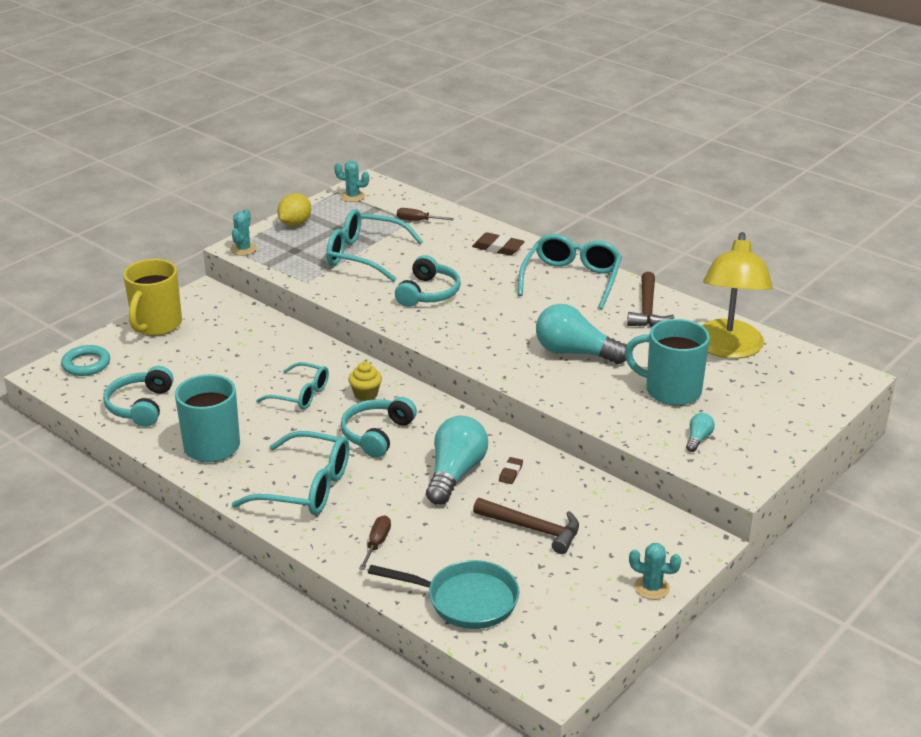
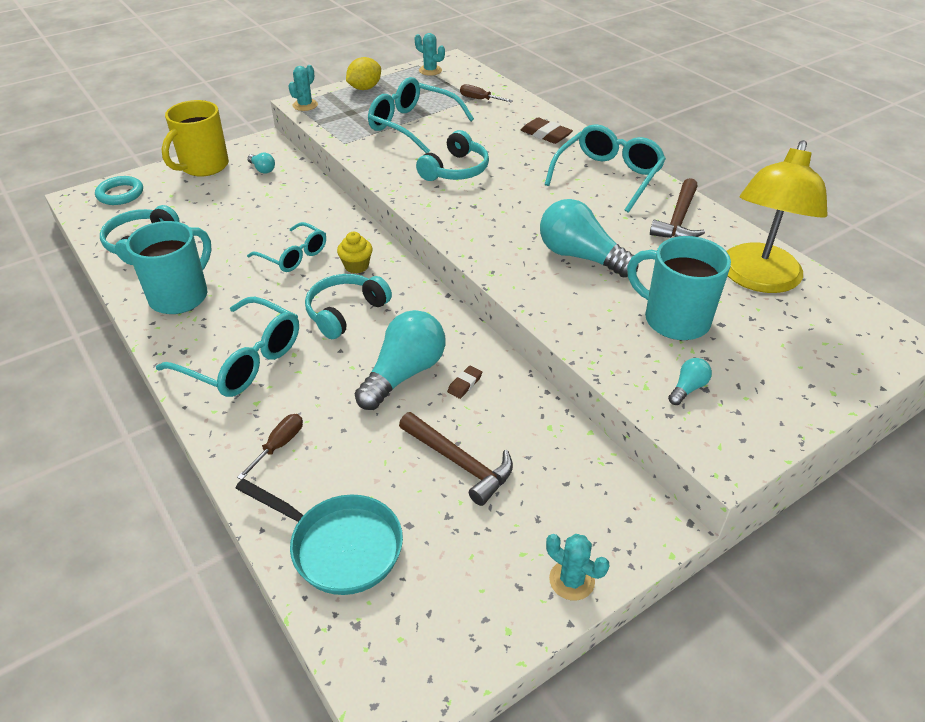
camera: 15 degrees right, 10 degrees up
(220, 319) = (262, 169): none -> turquoise light bulb

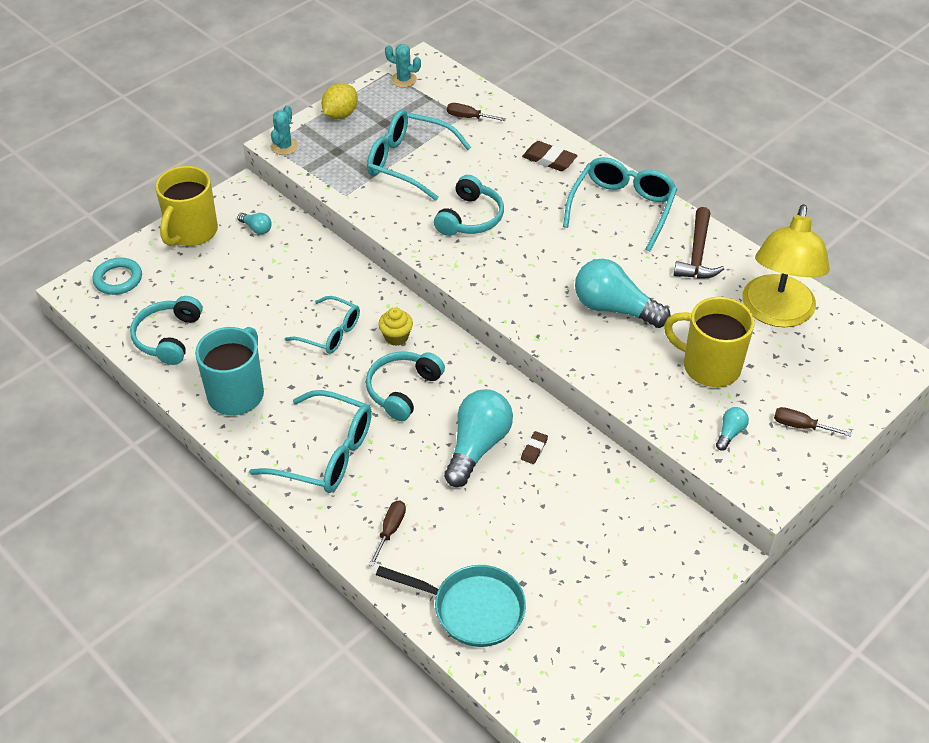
camera: 10 degrees left, 5 degrees up
(460, 463) = (549, 523): brown hammer -> none
(571, 580) = (661, 607): turquoise cactus -> none
(674, 320) = (709, 366): turquoise mug -> yellow mug
(775, 392) = (801, 426): none -> brown screwdriver

